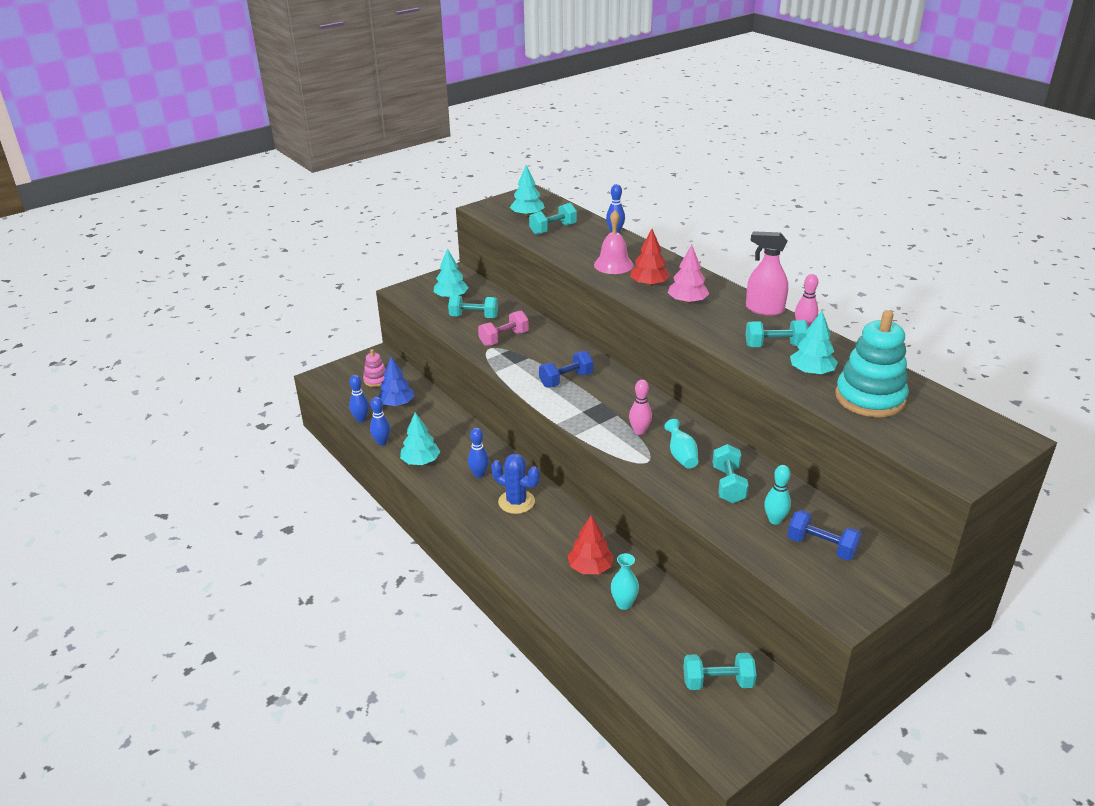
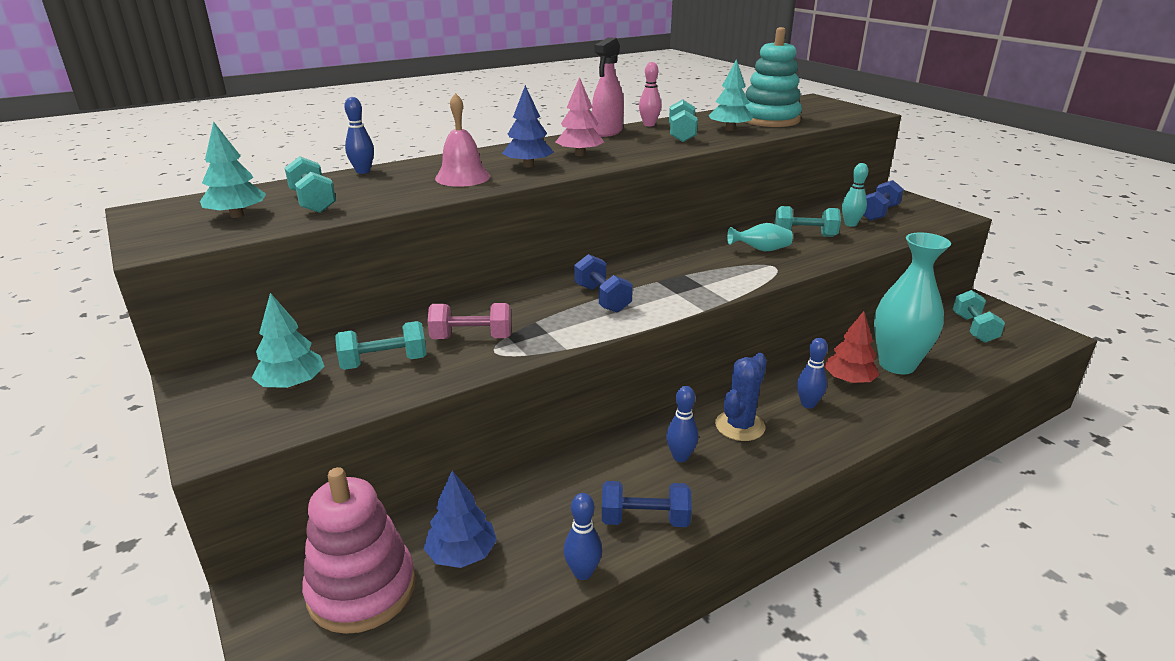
camera: 85 degrees left, 5 degrees down
(361, 419) = (499, 608): blue bowling pin -> blue bowling pin (808, 404)
(376, 380) = (362, 589): pink stacking toy -> pink stacking toy, size x2.02
(420, 461) = (645, 520): turquoise tree -> blue dumbbell
(474, 317) = (384, 363): turquoise dumbbell -> turquoise dumbbell turned 60 degrees clockwise
(504, 338) = (471, 338): pink dumbbell -> pink dumbbell turned 60 degrees counterclockwise
(624, 604) = (897, 365): turquoise vase -> turquoise vase, size x2.10
(639, 431) = (718, 265): pink bowling pin -> none
(649, 284) = (528, 165): red tree -> blue tree

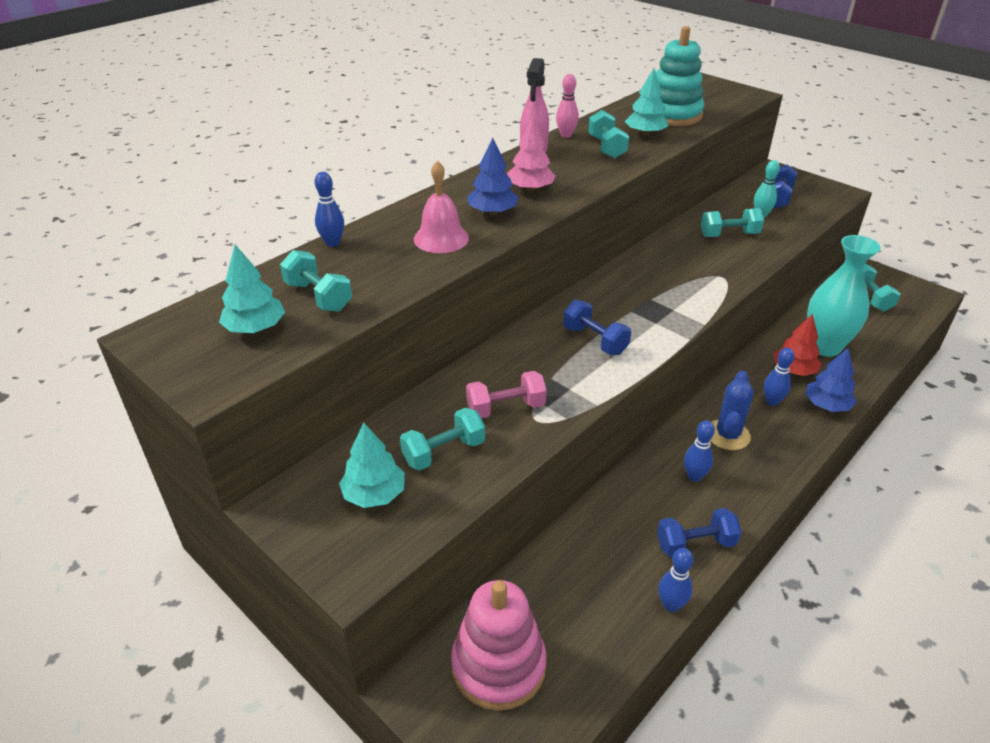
camera: 15 degrees left, 10 degrees up
(462, 554) = (563, 611): blue tree -> blue tree (827, 405)
(761, 250) = (701, 258): turquoise vase -> none

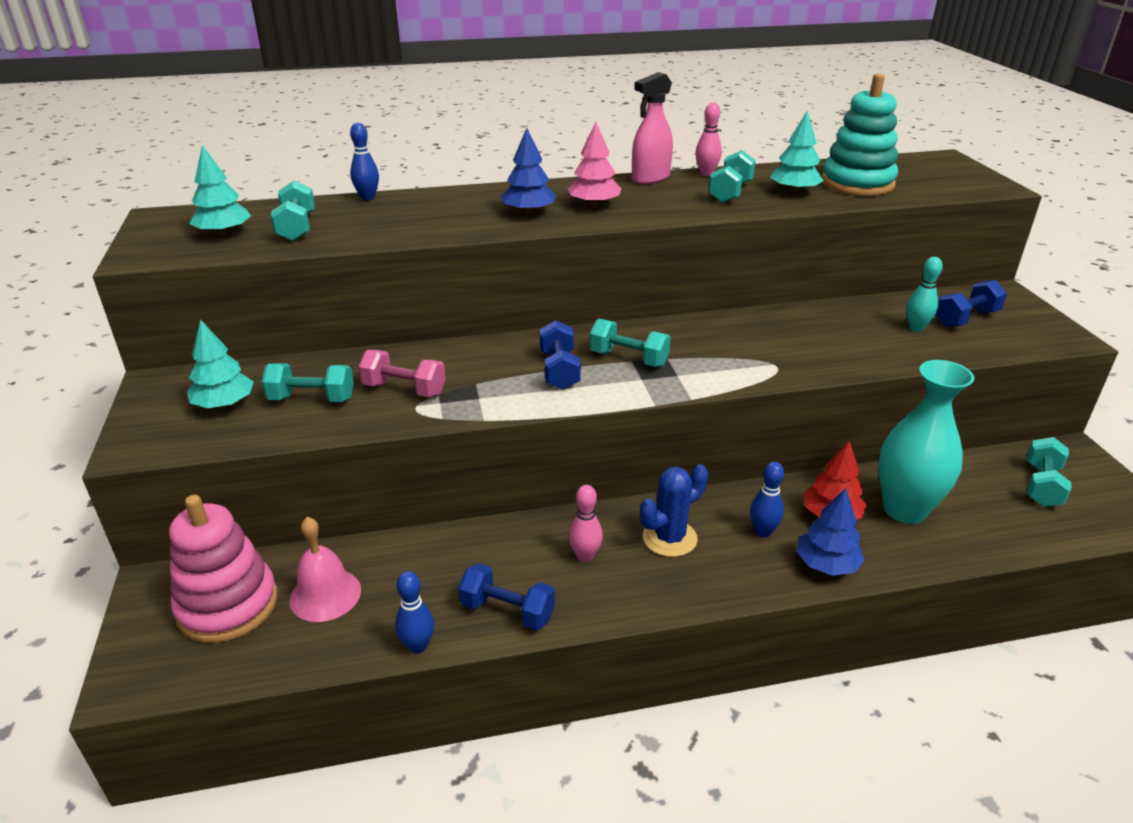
camera: 35 degrees right, 5 degrees down
(441, 238) = (453, 218): pink bell -> pink bell (325, 594)
(694, 476) = (585, 556): blue bowling pin -> pink bowling pin
(729, 235) = (845, 333): turquoise dumbbell -> turquoise dumbbell (628, 359)

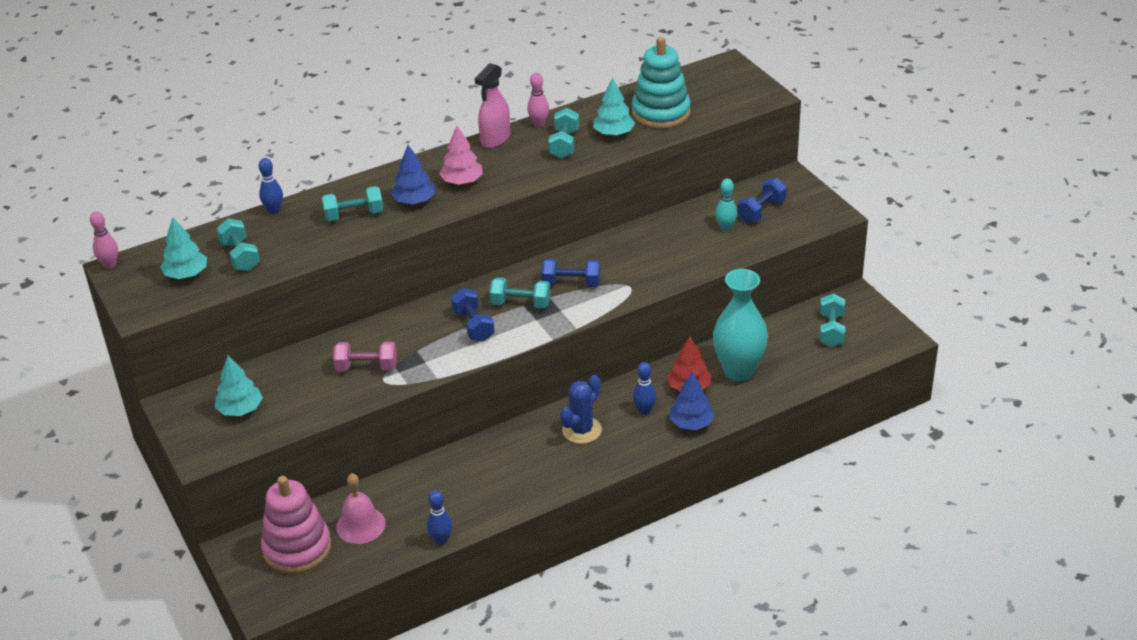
camera: 15 degrees left, 5 degrees up
(312, 399) = (303, 390): turquoise dumbbell -> turquoise dumbbell (354, 215)
(507, 611) = (490, 505): blue dumbbell -> blue dumbbell (571, 283)
(585, 556) = (527, 457): pink bowling pin -> pink bowling pin (110, 264)

